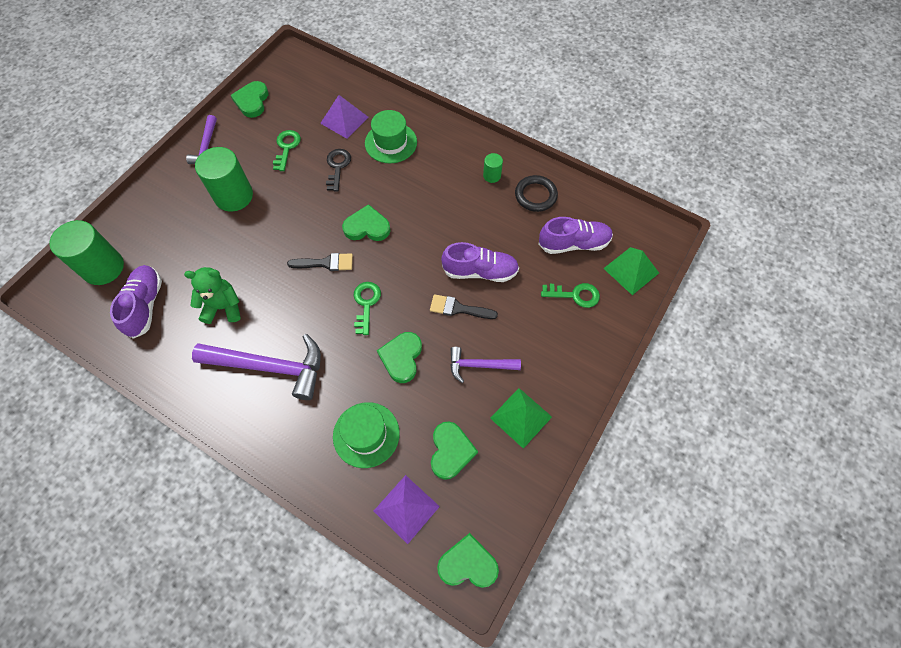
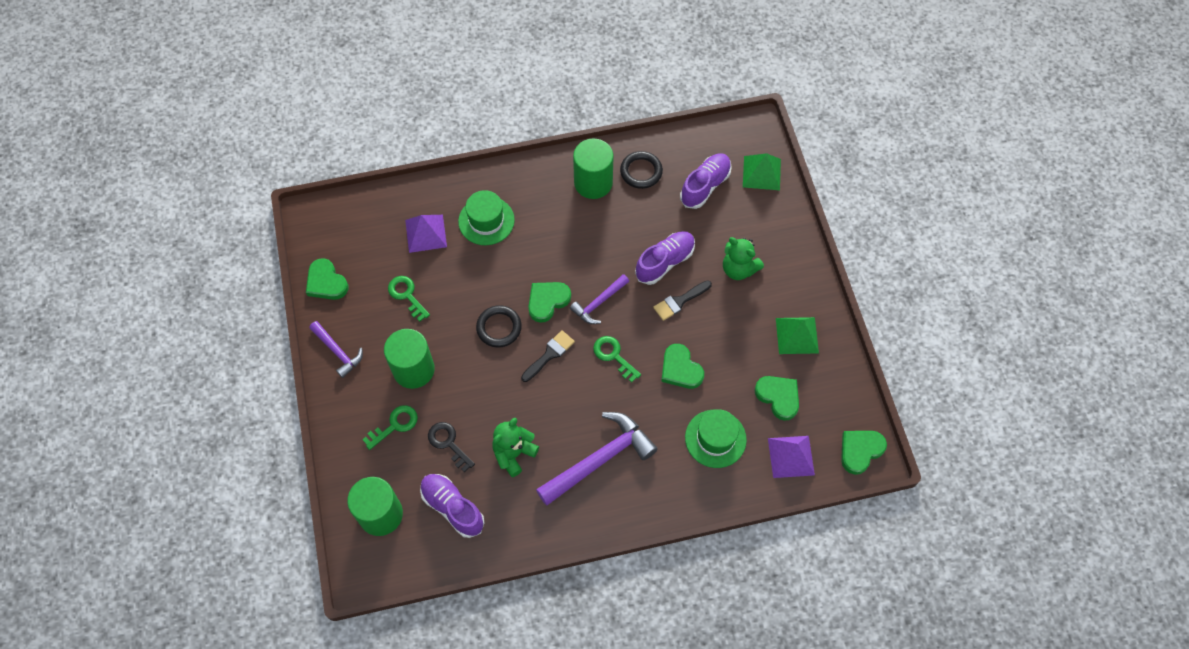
camera: 45 degrees left, 0 degrees up
(315, 216) = (499, 328): none -> black ring
(337, 167) = (468, 275): black key -> black key (448, 443)
(479, 365) = (735, 327): purple hammer -> purple hammer (598, 303)
(492, 176) = (593, 183): green cylinder -> green cylinder, size x2.12
(531, 325) = (738, 269): none -> green teddy bear
(575, 295) = (744, 223): green key -> green key (395, 425)

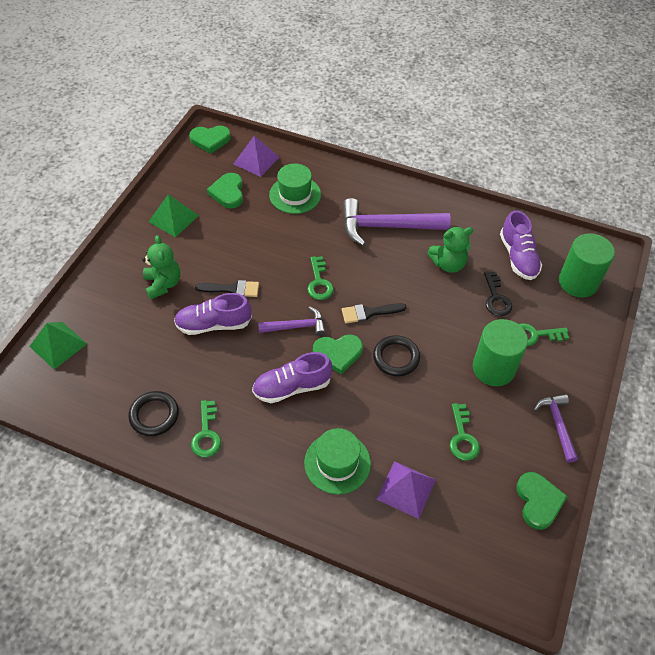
camera: 145 degrees left, 10 degrees down
(593, 183) = (206, 434): green cylinder -> green key
(680, 369) = (277, 246): green heart -> none
(705, 186) = (115, 365): purple shoe -> purple shoe (292, 387)

